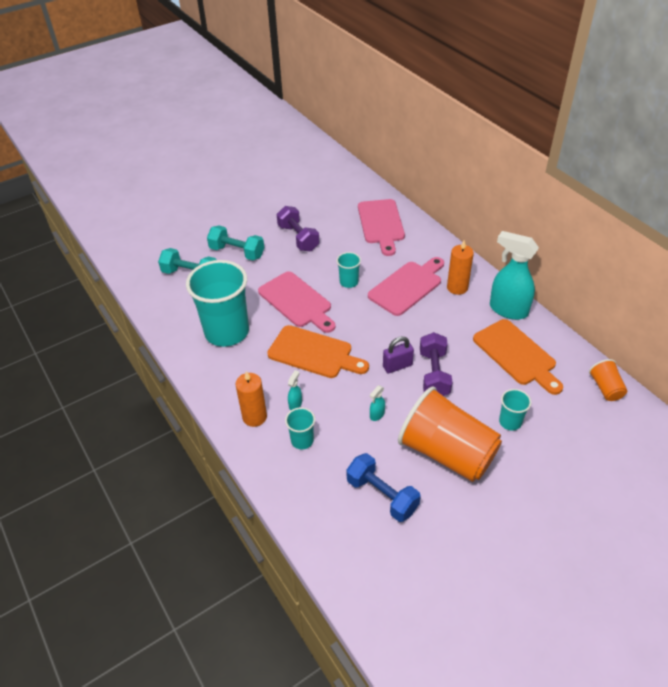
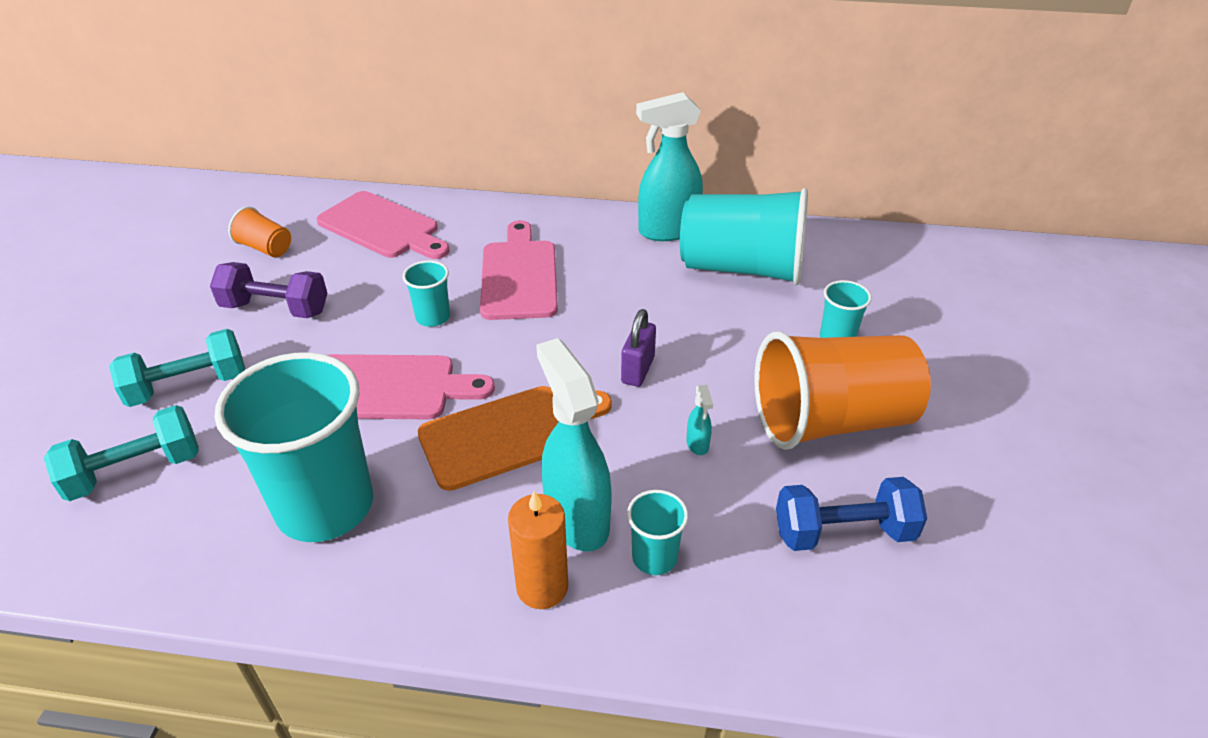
camera: 50 degrees left, 5 degrees down
(295, 404) = (576, 519): turquoise spray bottle -> turquoise spray bottle, size x2.43
(434, 374) = (691, 348): purple dumbbell -> none
(457, 287) = (580, 241): orange candle -> none
(516, 354) = (742, 268): orange cutting board -> turquoise cup
(605, 388) = (862, 243): orange cup -> orange cup (266, 248)

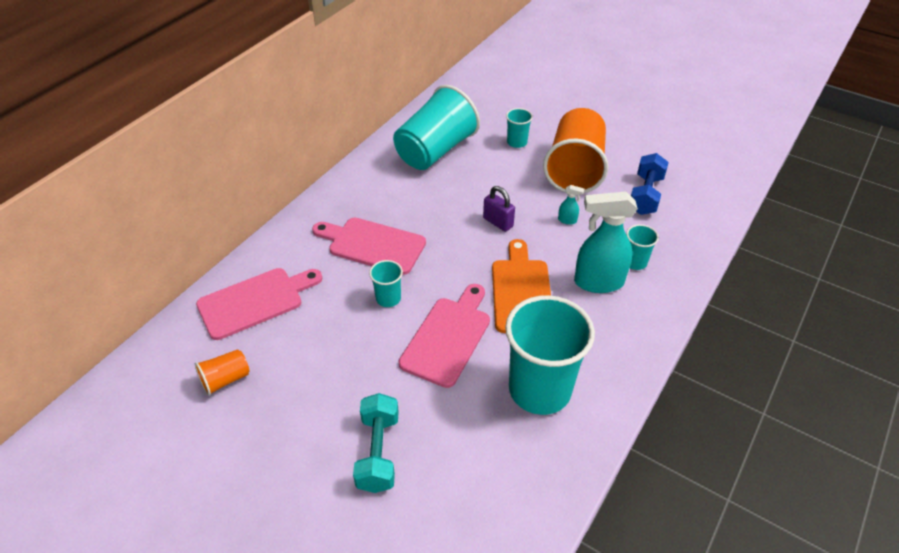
camera: 65 degrees left, 5 degrees up
(135, 471) = (456, 493): turquoise dumbbell -> none
(275, 308) = (316, 385): purple dumbbell -> none
(542, 587) = (637, 309): orange candle -> none
(667, 231) = (375, 165): turquoise spray bottle -> none

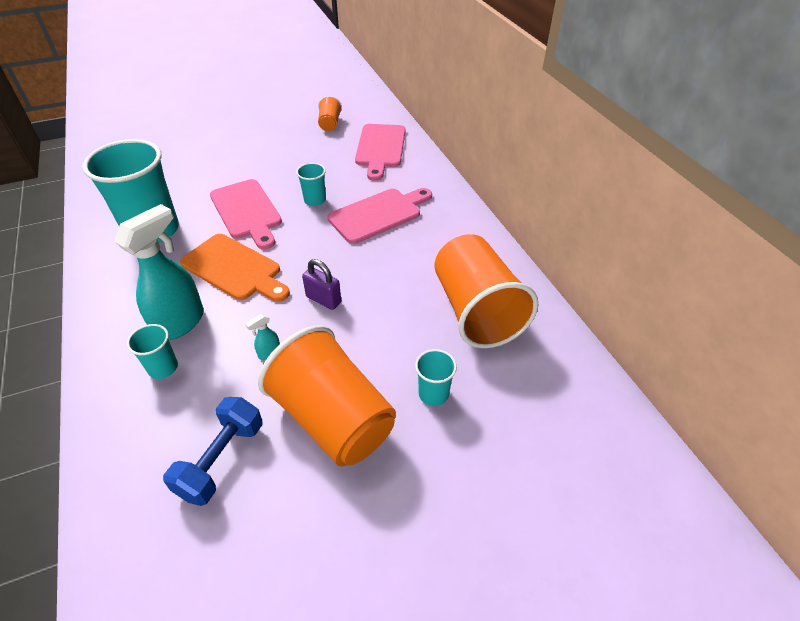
camera: 125 degrees right, 0 degrees up
(378, 452) = (212, 154): turquoise dumbbell -> none
(435, 151) = (476, 311): turquoise cup -> orange cup
(498, 222) = (323, 299): purple padlock -> purple padlock turned 45 degrees clockwise
(645, 195) = (221, 460): blue dumbbell -> blue dumbbell turned 60 degrees clockwise

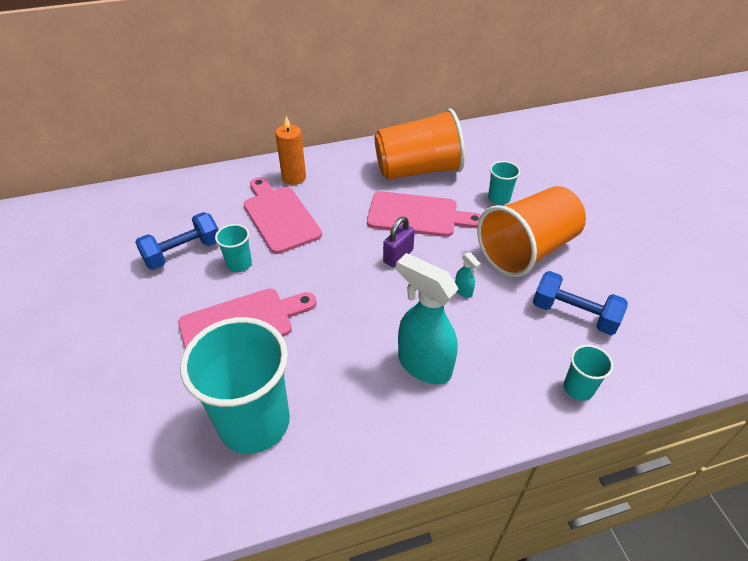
camera: 85 degrees left, 0 degrees up
(163, 368) = (484, 370): turquoise cup -> turquoise cup (578, 388)
(234, 269) = (345, 327): orange cutting board -> none
(329, 124) = (73, 252): orange cup -> none
(329, 170) = (183, 253): none -> blue dumbbell
(380, 148) = (156, 210): pink cutting board -> pink cutting board (417, 215)
(440, 216) = (294, 177): none -> orange candle

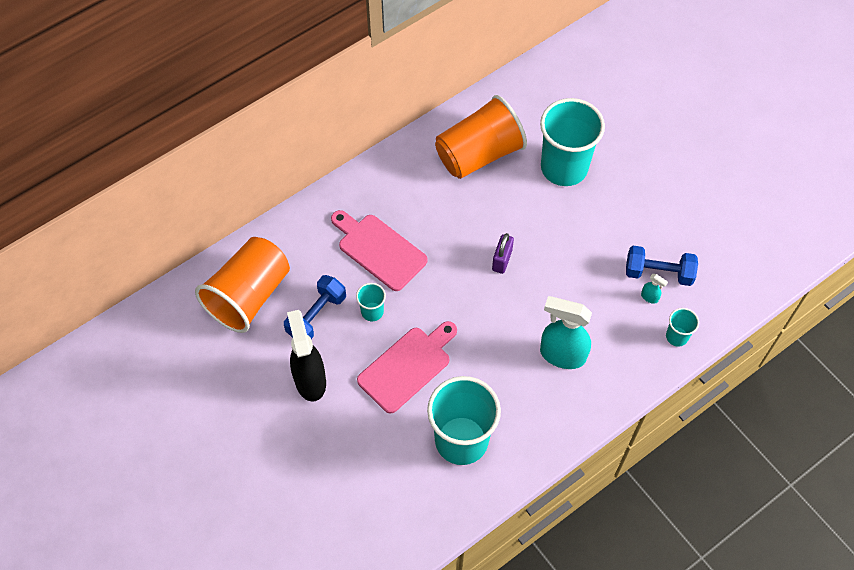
camera: 20 degrees left, 15 degrees up
(134, 306) = (310, 380): none -> black spray bottle
(294, 177) = (367, 199): orange candle -> none
(417, 215) = (500, 210): pink cutting board -> none
(463, 291) = (568, 278): turquoise spray bottle -> turquoise spray bottle (649, 297)
(499, 198) = (564, 167): turquoise cup -> turquoise cup, size x2.24
(527, 250) = (605, 220): orange cup -> orange cup (249, 296)

